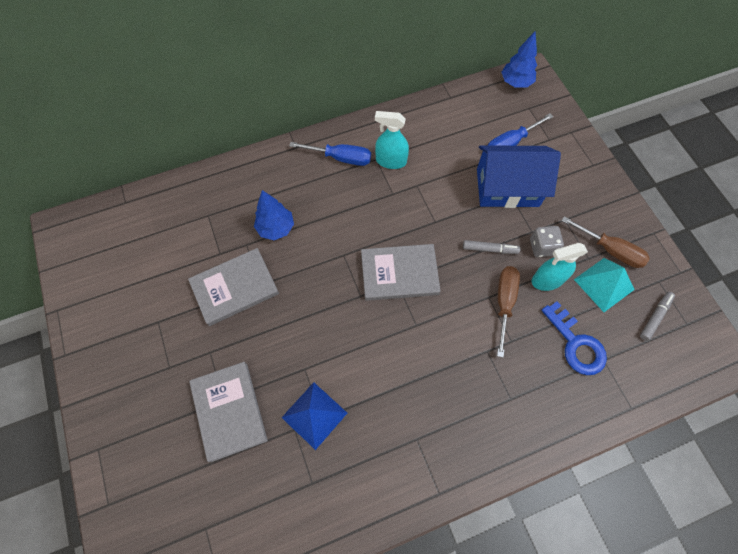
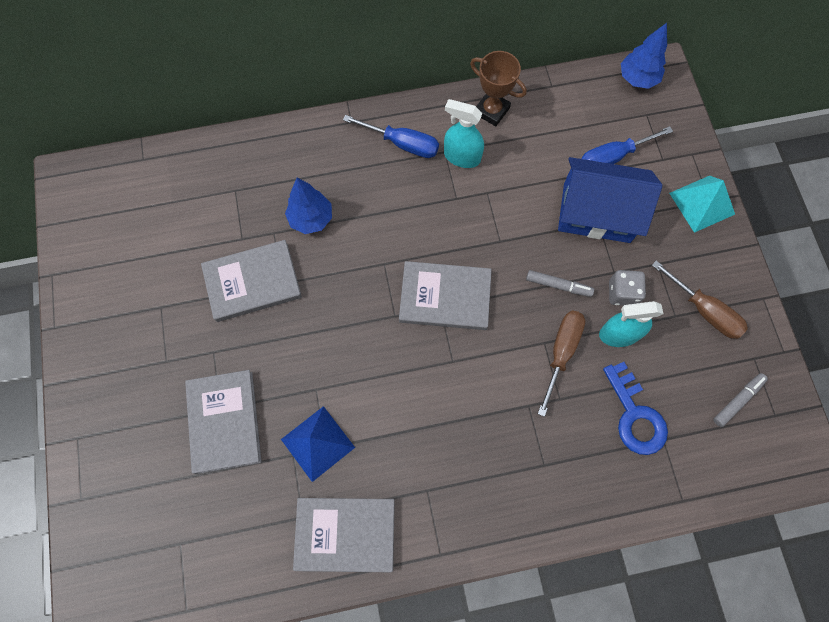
camera: 10 degrees right, 5 degrees up
(353, 491) = (345, 534): none -> grey book
(407, 122) = (491, 111): none -> brown trophy
(603, 284) = (685, 350): turquoise pyramid -> turquoise pyramid (701, 203)

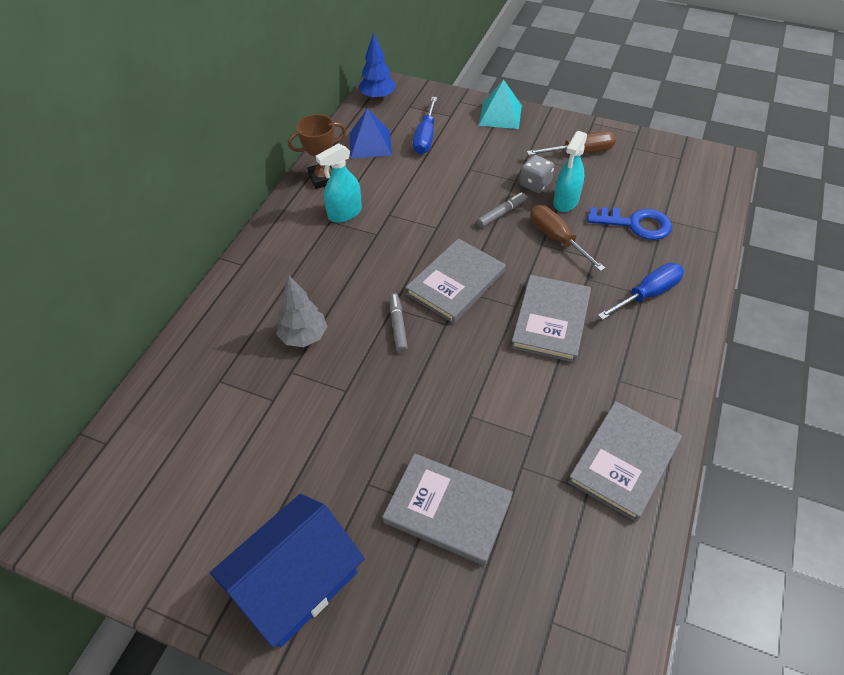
camera: 55 degrees left, 20 degrees down
(252, 282) = (325, 413): grey book -> grey book (551, 320)
(311, 219) = (304, 337): blue tree -> grey tree
(318, 443) = (523, 440): blue pyramid -> blue pyramid (370, 144)
(402, 143) = (296, 242): blue screwdriver -> blue screwdriver (647, 294)
(596, 212) = (461, 166): blue house -> blue house (296, 582)
(737, 400) = (658, 169): grey marker -> grey marker (398, 326)

